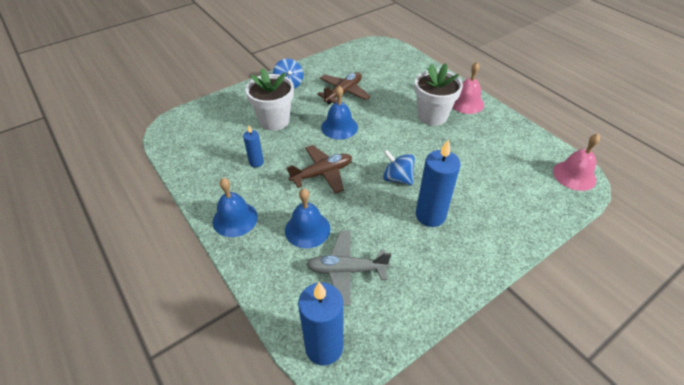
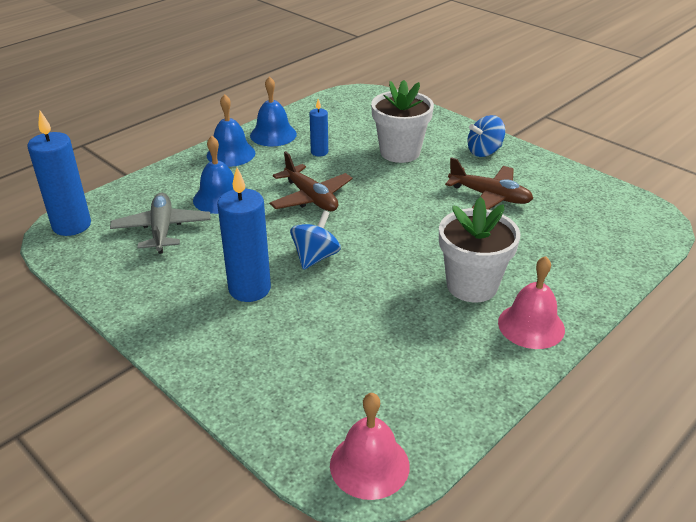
camera: 80 degrees right, 10 degrees down
(339, 127) = (407, 201): blue bell -> blue bell (273, 134)

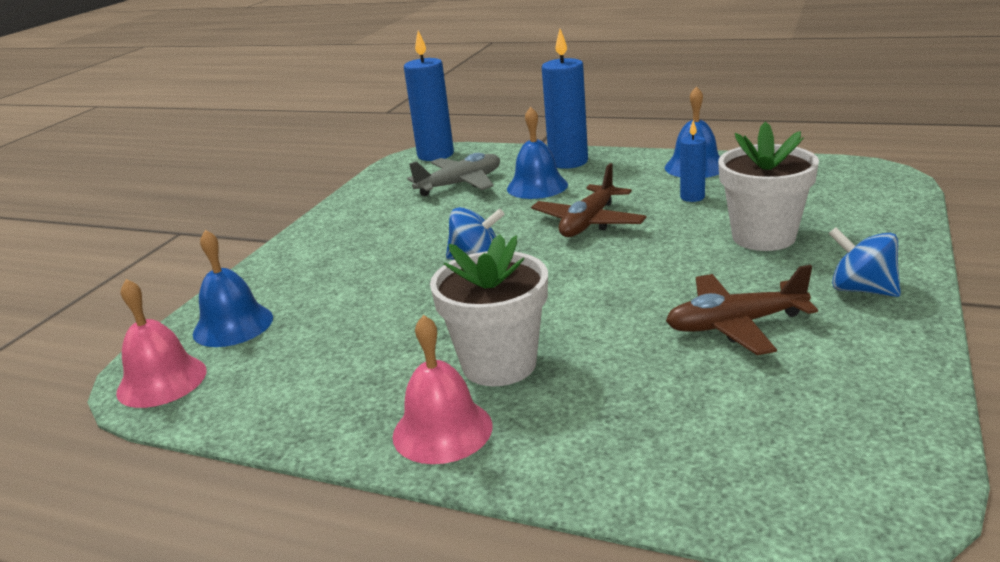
camera: 70 degrees right, 10 degrees down
(231, 154) = (626, 164): blue bell -> blue bell (233, 325)
(249, 289) = (397, 246): blue candle -> blue candle (568, 162)
(490, 196) = (735, 325): brown plane -> brown plane turned 75 degrees clockwise

